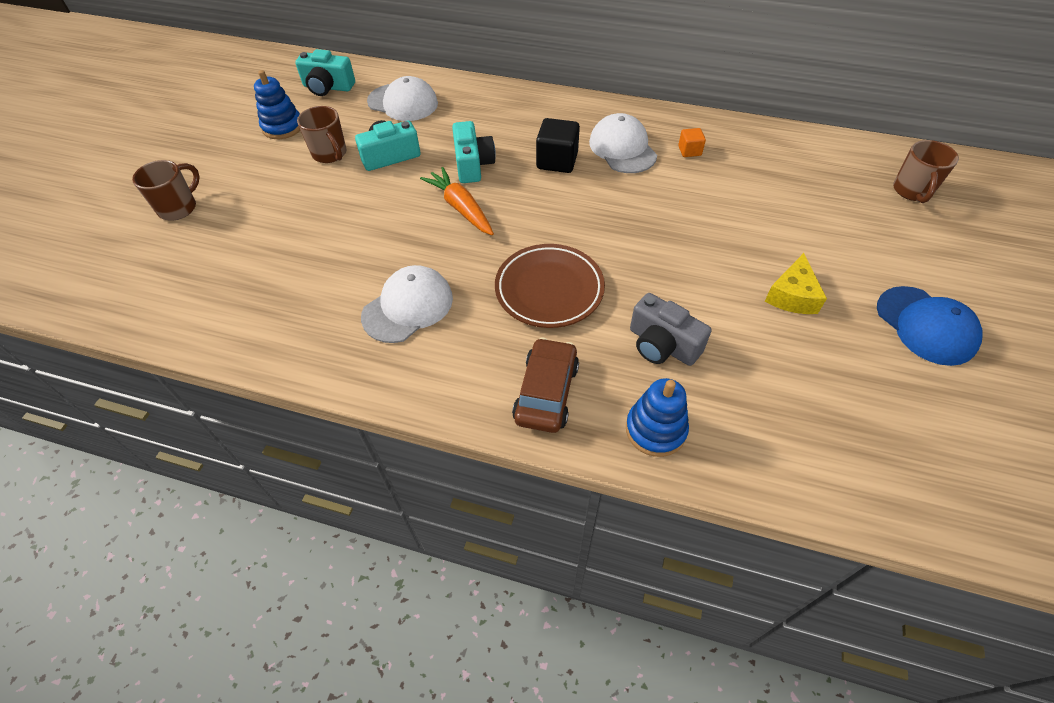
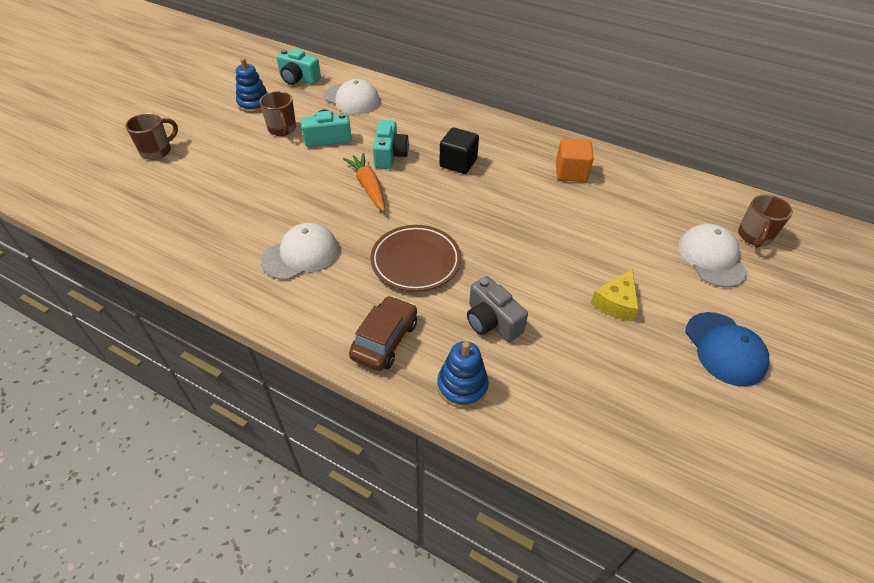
camera: 10 degrees right, 5 degrees down
(622, 148) = (515, 162): white cap -> white cap (711, 258)
(689, 151) = (571, 172): orange cube -> orange cube, size x1.81

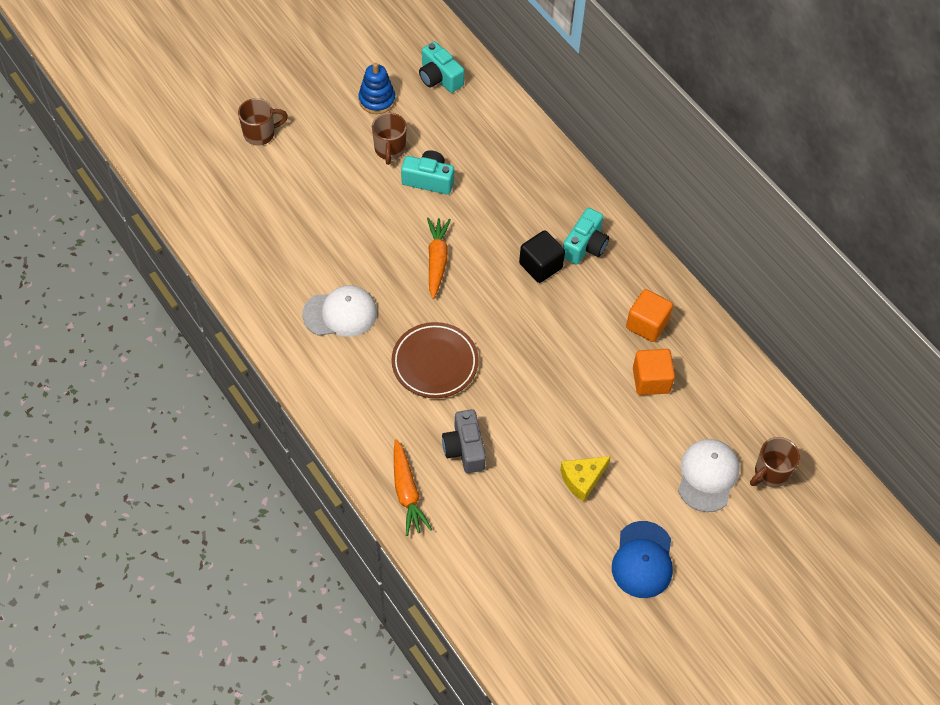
camera: 25 degrees right, 10 degrees up
(352, 99) = (481, 132): white cap -> none
(385, 340) = (369, 427): brown car -> none
(390, 155) = (479, 228): turquoise camera -> turquoise camera (585, 246)
(462, 386) = (407, 492): blue stacking toy -> orange carrot
(606, 207) = (651, 380): none -> orange cube

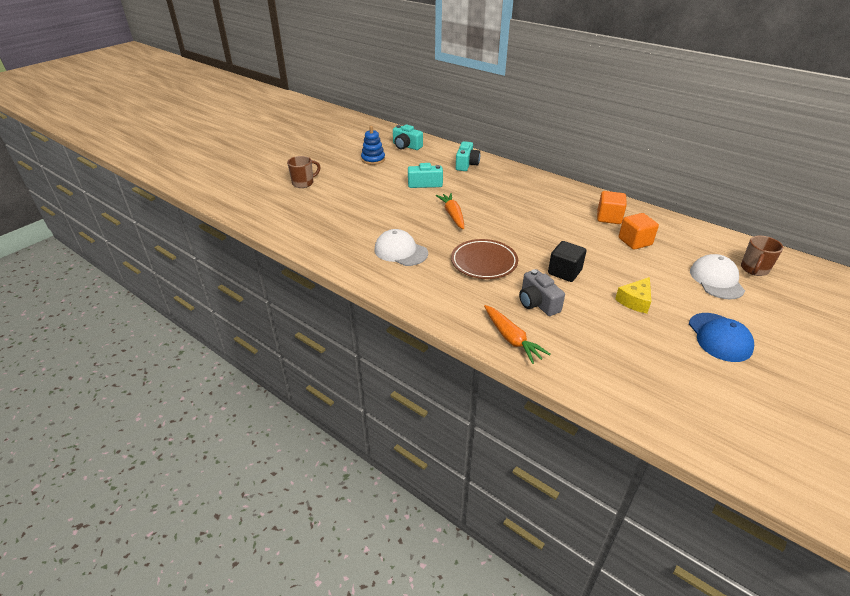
camera: 15 degrees left, 20 degrees down
(340, 313) = (400, 251): white cap -> white cap turned 120 degrees counterclockwise
(389, 150) = (392, 176): brown mug -> none
(540, 266) = (521, 205): black cube -> black cube (564, 272)
(585, 246) = (542, 193): turquoise camera -> turquoise camera (466, 164)

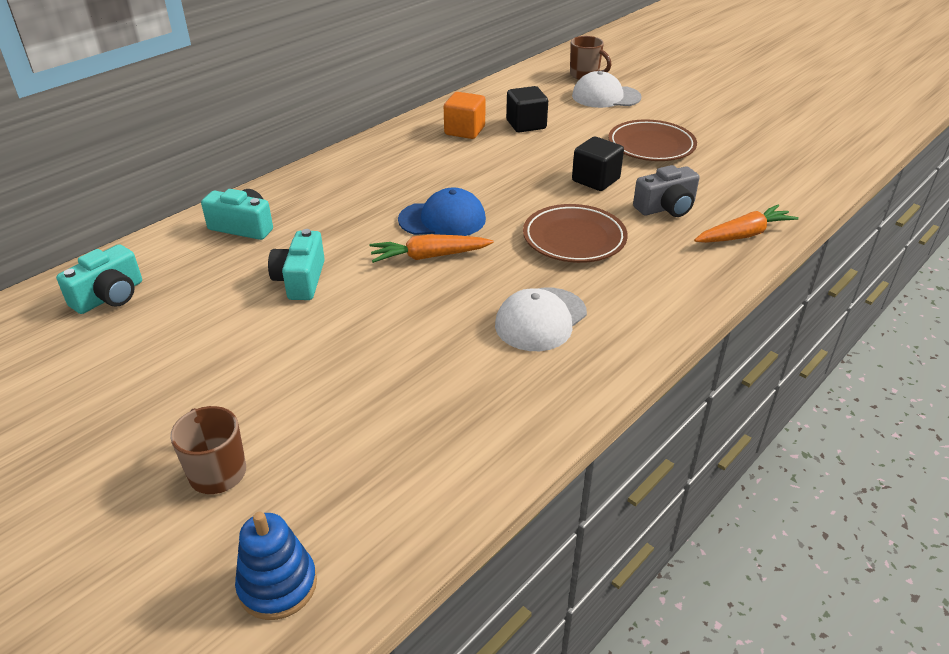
camera: 85 degrees left, 0 degrees up
(373, 159) = (148, 348): blue stacking toy -> blue stacking toy (277, 585)
(635, 241) = (526, 124): orange cube -> black cube
(635, 301) = (651, 146): yellow cheese -> brown plate
(719, 337) = (705, 115): blue cap -> blue cap (442, 219)

